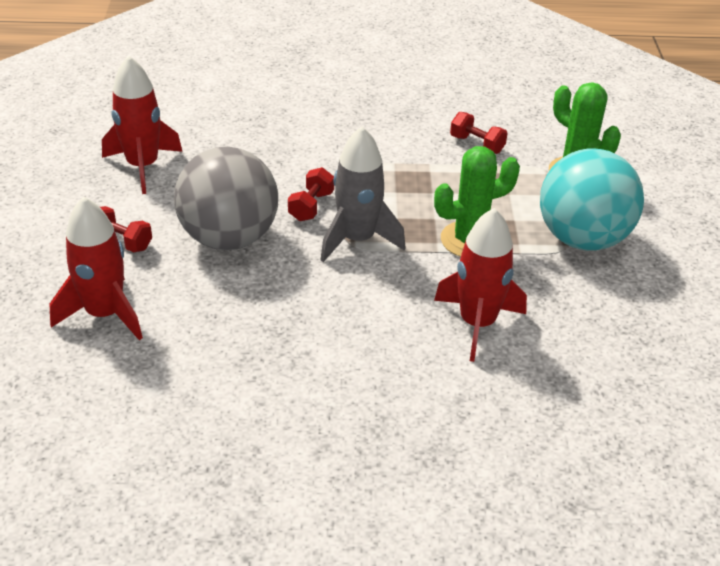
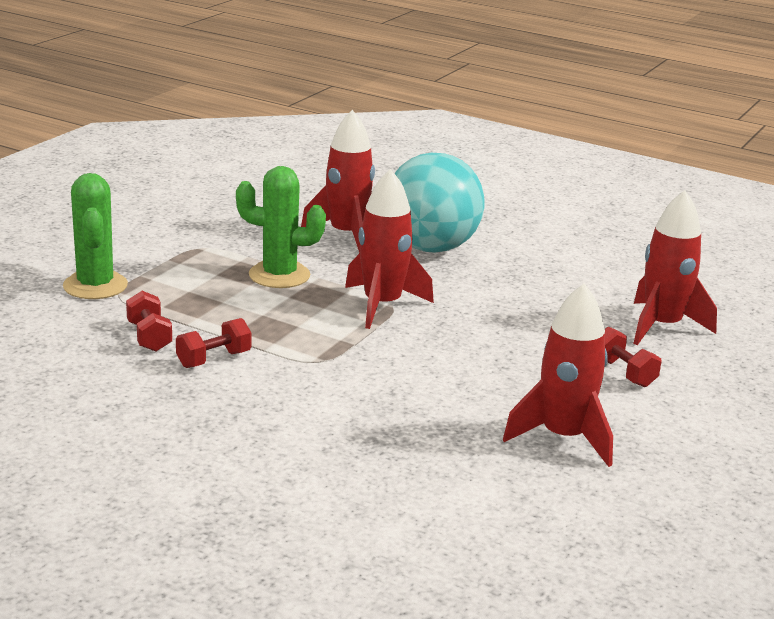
camera: 150 degrees left, 15 degrees down
(229, 238) = (508, 343): grey ball -> none
(311, 206) = (399, 341): red dumbbell -> red dumbbell (213, 359)
(357, 239) = (382, 305): grey rocket -> red rocket
(582, 239) = (179, 248): turquoise ball -> turquoise ball (431, 248)

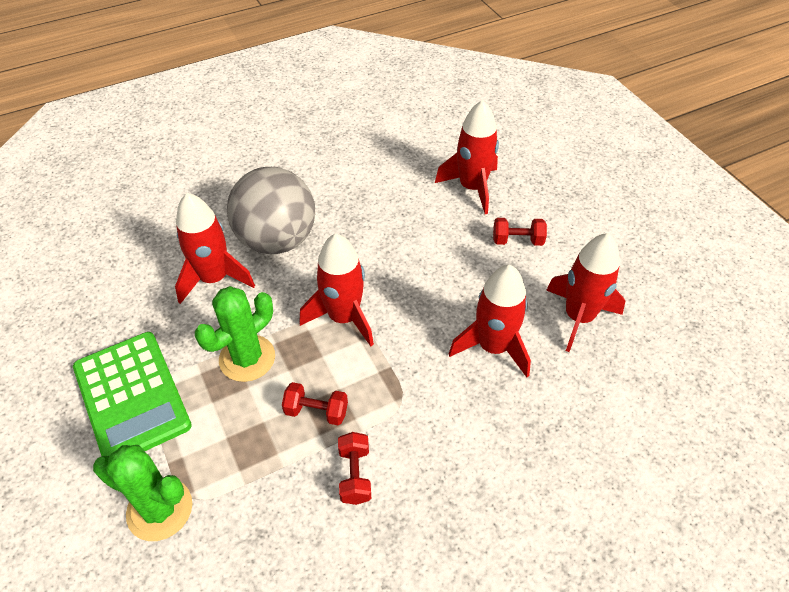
camera: 55 degrees left, 25 degrees up
(149, 337) = (286, 507): red dumbbell -> red dumbbell (316, 411)
(185, 242) = (132, 396): none -> green calculator
(431, 248) = (277, 240): turquoise ball -> grey ball
(449, 394) = (493, 347): none -> red rocket

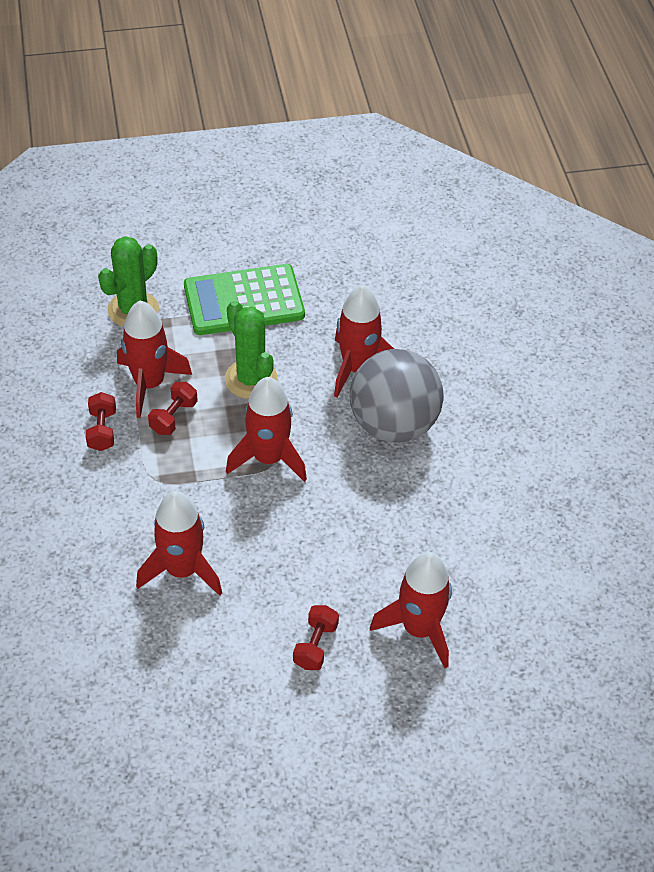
camera: 105 degrees right, 0 degrees up
(355, 475) = (102, 430): red dumbbell -> red dumbbell turned 75 degrees clockwise
(578, 317) = (186, 662): red rocket -> red rocket (149, 384)

